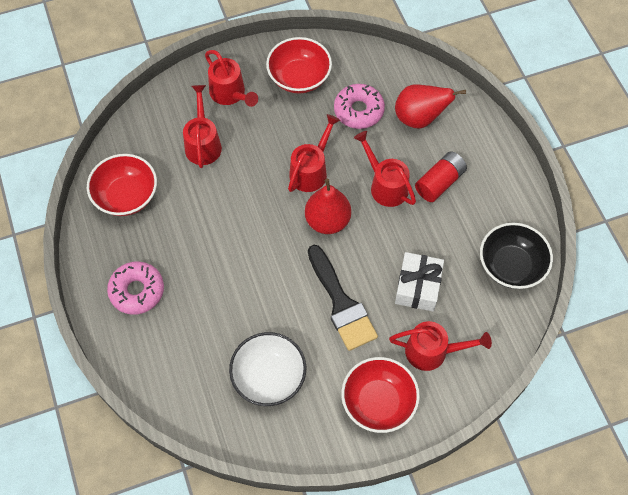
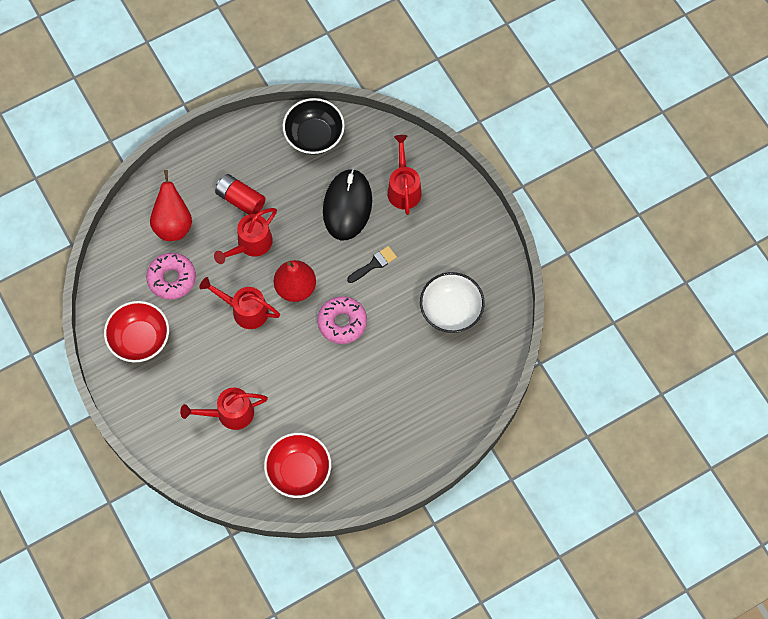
camera: 100 degrees left, 5 degrees up
(137, 291) = (394, 436): pink donut -> pink donut (342, 322)
(230, 94) = (168, 400): red watering can -> none
(341, 304) = (374, 264): black brush -> black brush, size x0.53
(378, 402) = (455, 223): red bowl -> none
(417, 287) = (347, 206): white gift -> black mouse

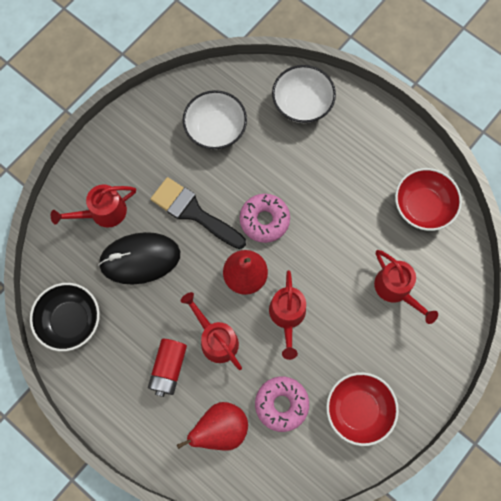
camera: 110 degrees left, 5 degrees up
(250, 245) = (215, 338): red watering can -> red watering can turned 150 degrees counterclockwise
(374, 264) = (193, 212): black brush -> black brush, size x1.88
(449, 399) = (302, 104): none -> white bowl

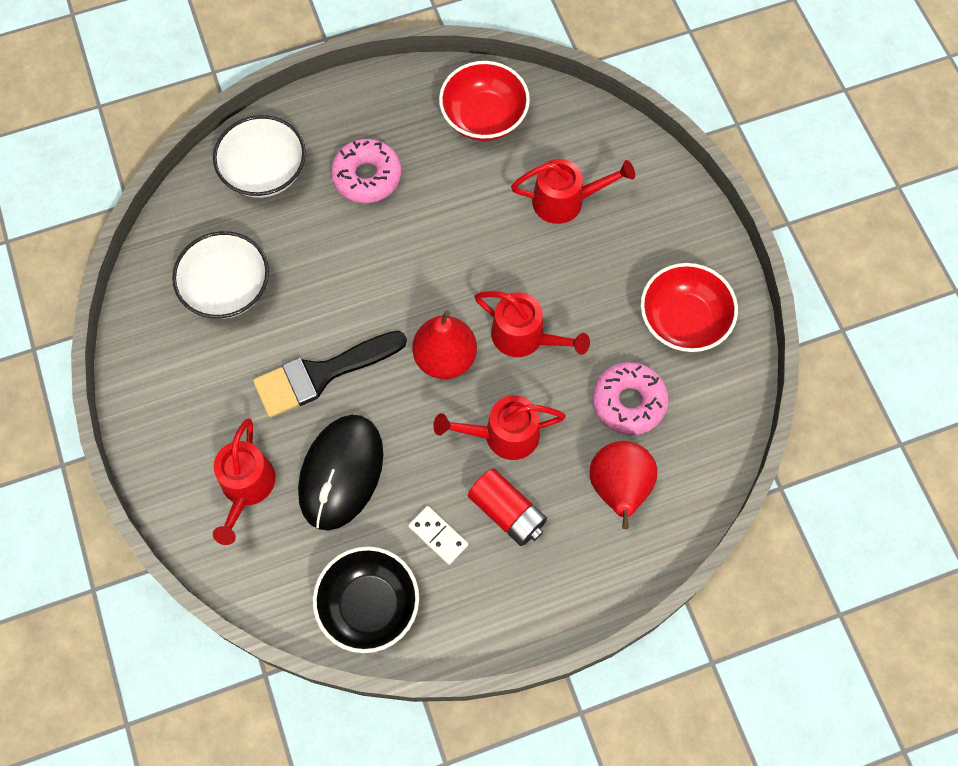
camera: 60 degrees left, 5 degrees down
(132, 336) = (438, 536): none -> white domino
(264, 220) = (387, 297): pink donut -> pink donut (367, 176)

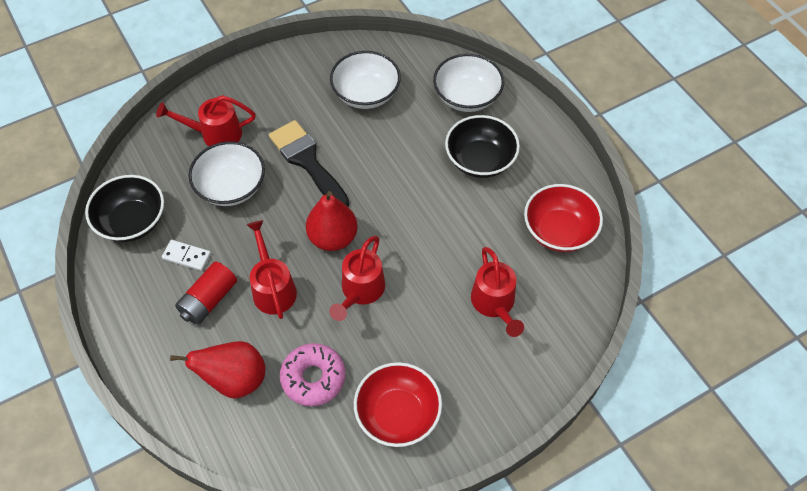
camera: 80 degrees right, 10 degrees down
(341, 473) = (231, 187): black mouse -> white bowl
(367, 176) = (480, 160): pink donut -> black bowl
(438, 536) = (187, 256): white domino -> white domino turned 75 degrees clockwise

